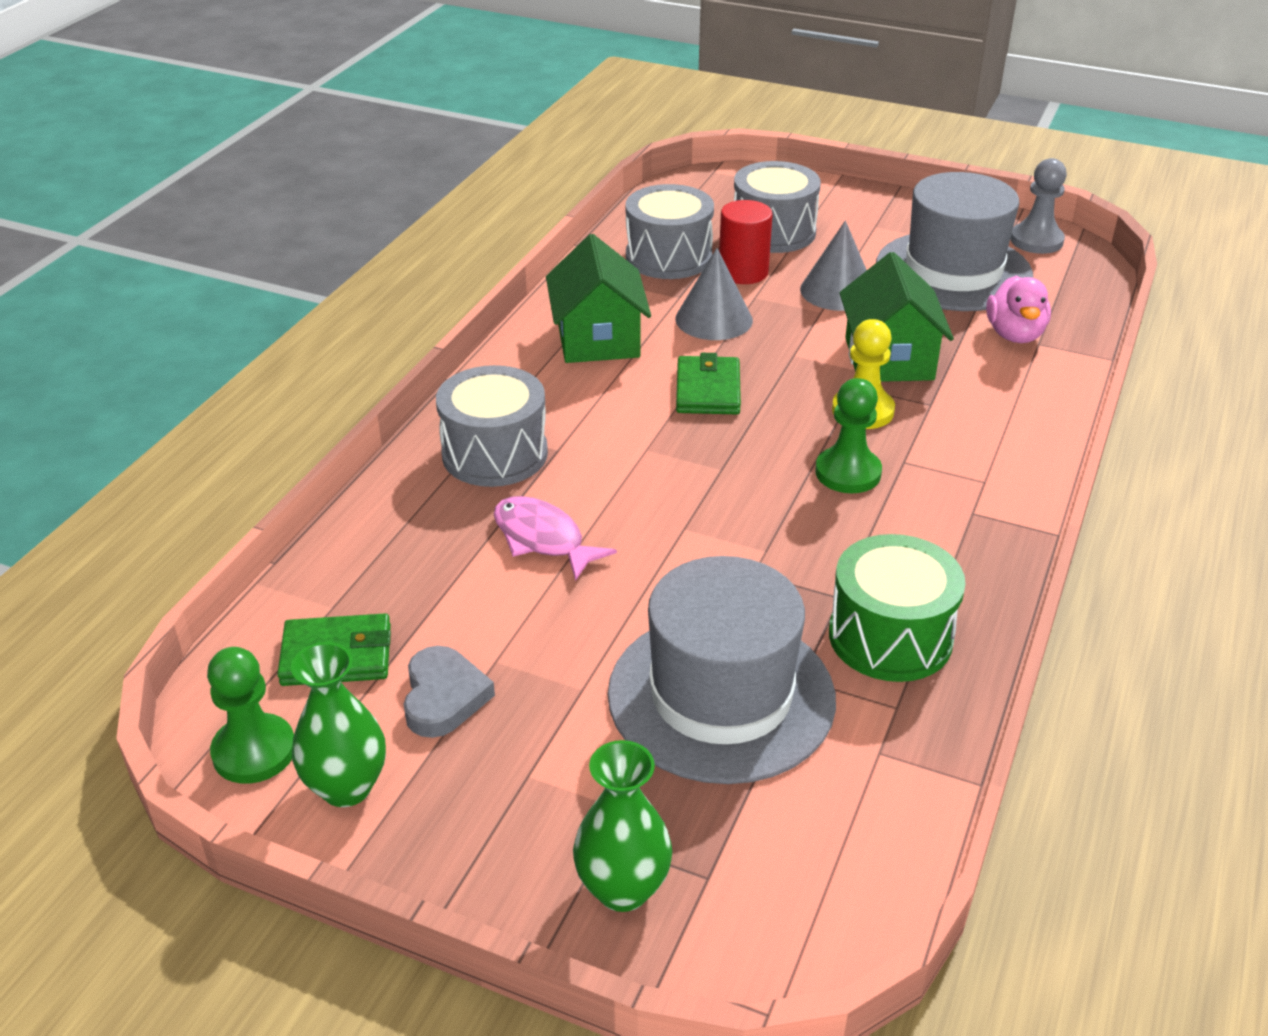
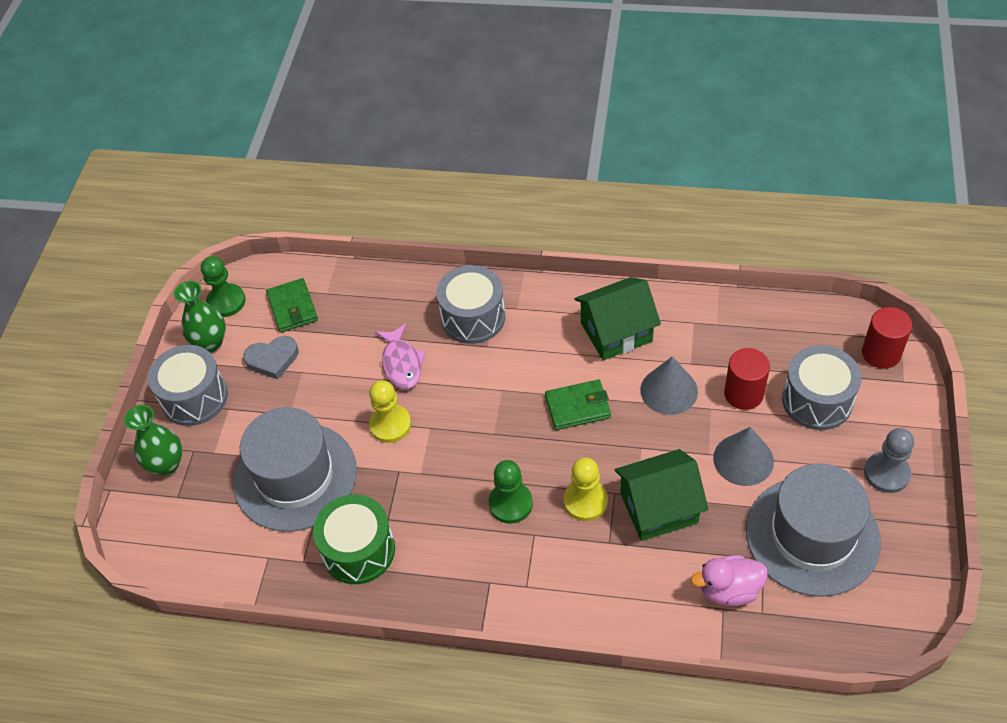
camera: 80 degrees right, 15 degrees up
(543, 539) = (401, 363): pink fish -> pink fish turned 135 degrees clockwise
(660, 569) = (390, 425): none -> yellow pawn
(668, 257) = (744, 343): grey drum -> grey drum (194, 397)
(727, 185) = (881, 353): none -> red cylinder
(1036, 241) = (899, 595): grey pawn -> grey pawn (886, 473)

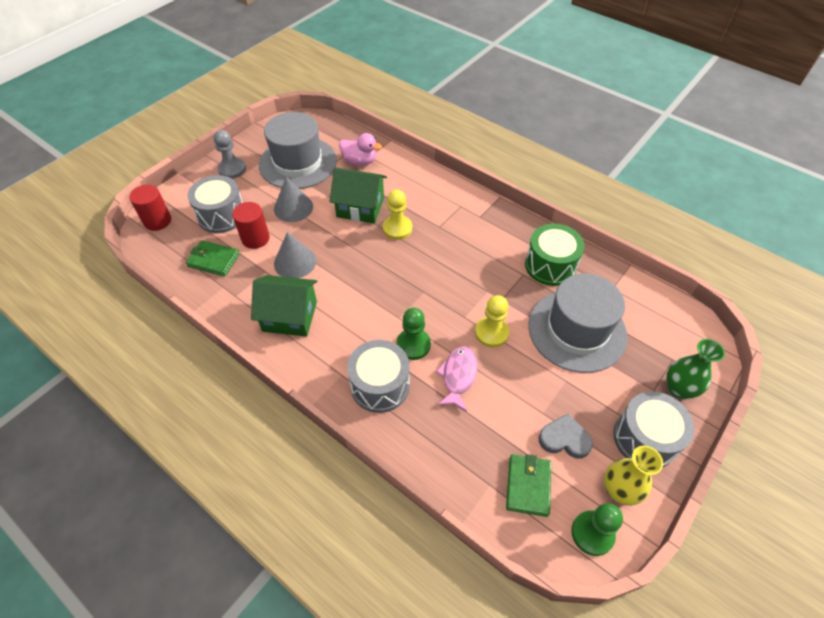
camera: 155 degrees left, 0 degrees up
(210, 343) = (619, 490): green vase -> yellow vase
(510, 503) = (441, 247): green pawn -> green pawn (413, 345)
(577, 407) = (358, 280): green wallet -> green wallet (214, 260)

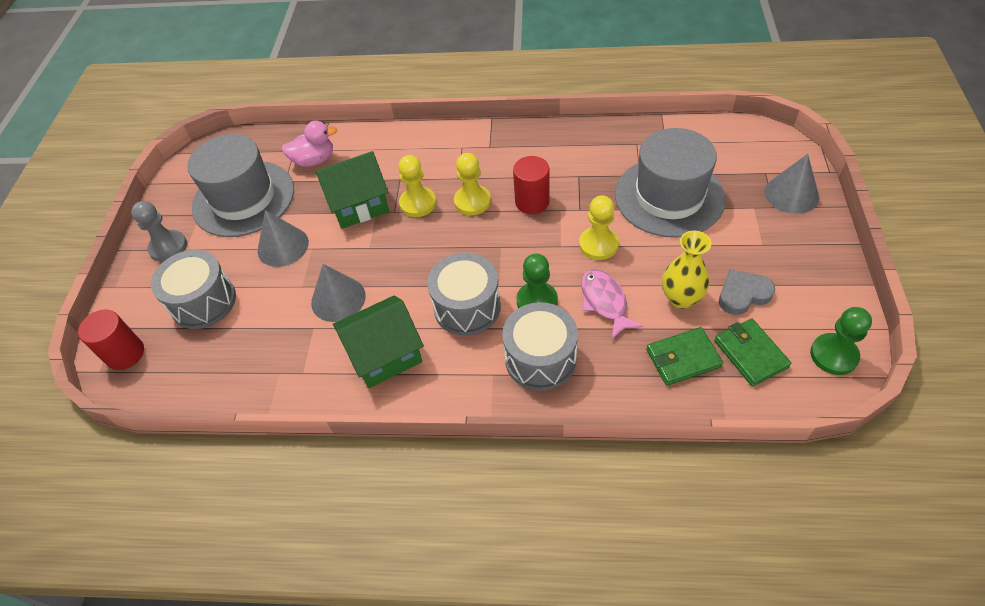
camera: 30 degrees left, 0 degrees up
(214, 260) = (240, 353): green wallet -> green wallet (683, 358)
(255, 238) = (269, 302): red cylinder -> red cylinder (532, 202)
(433, 248) = (472, 201): none -> yellow pawn
(550, 265) = (595, 154): green drum -> none
(619, 490) = (821, 306): yellow vase -> yellow vase (681, 298)
(645, 438) = (802, 250): grey drum -> grey drum (467, 307)
(678, 389) = (791, 194): green vase -> grey cone

